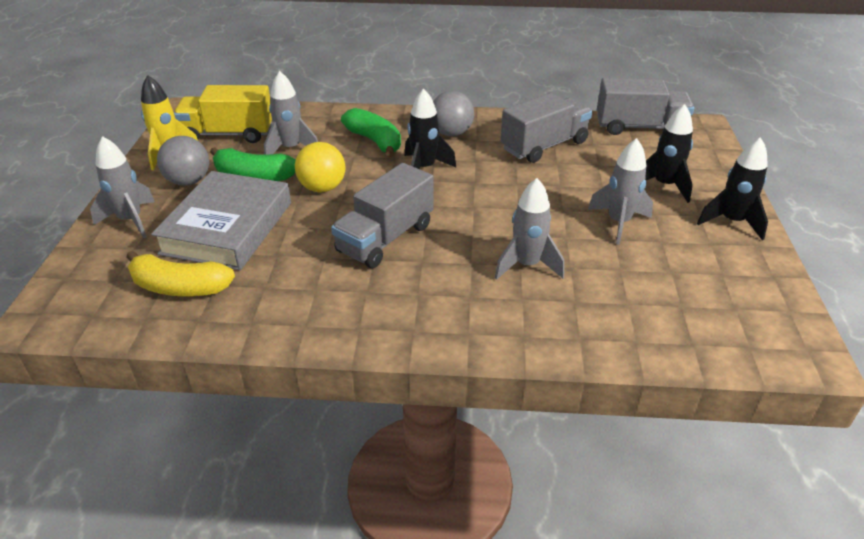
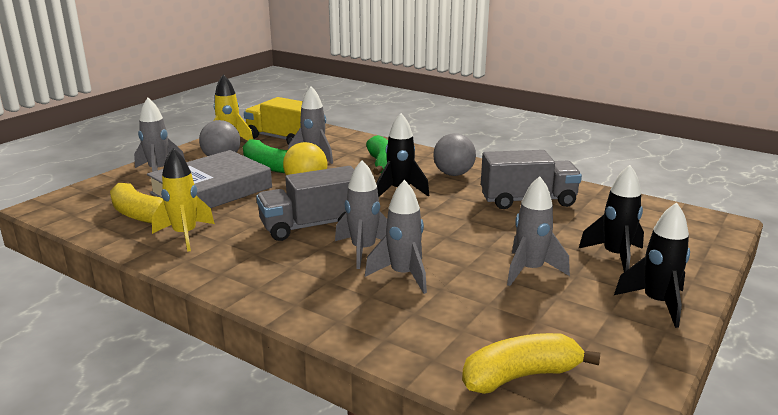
camera: 30 degrees right, 15 degrees down
(267, 296) = (185, 235): none -> yellow rocket
(464, 250) = (363, 250): none -> grey rocket
(640, 127) = (645, 209): grey truck -> none
(709, 329) = (520, 376): none -> yellow banana

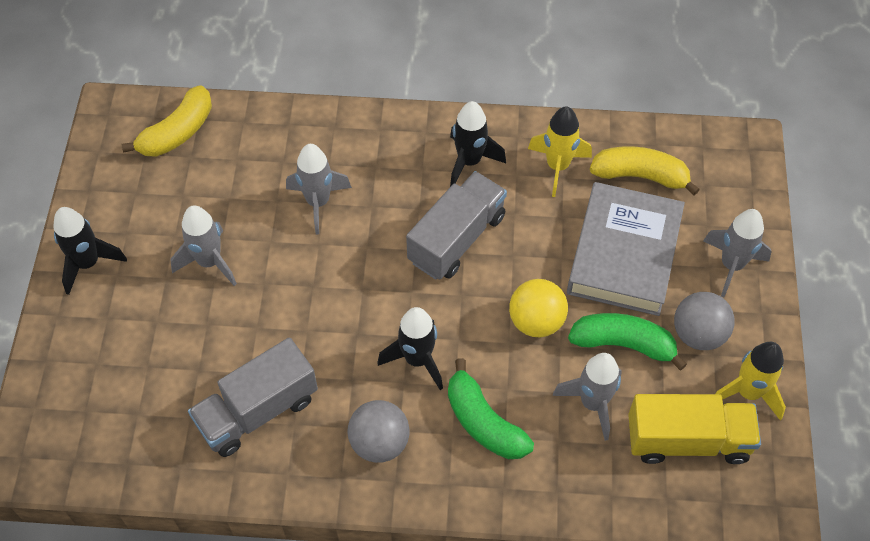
camera: 150 degrees right, 35 degrees up
(363, 250) = (376, 222): grey rocket -> none
(615, 256) = (134, 326): black rocket -> black rocket (469, 161)

